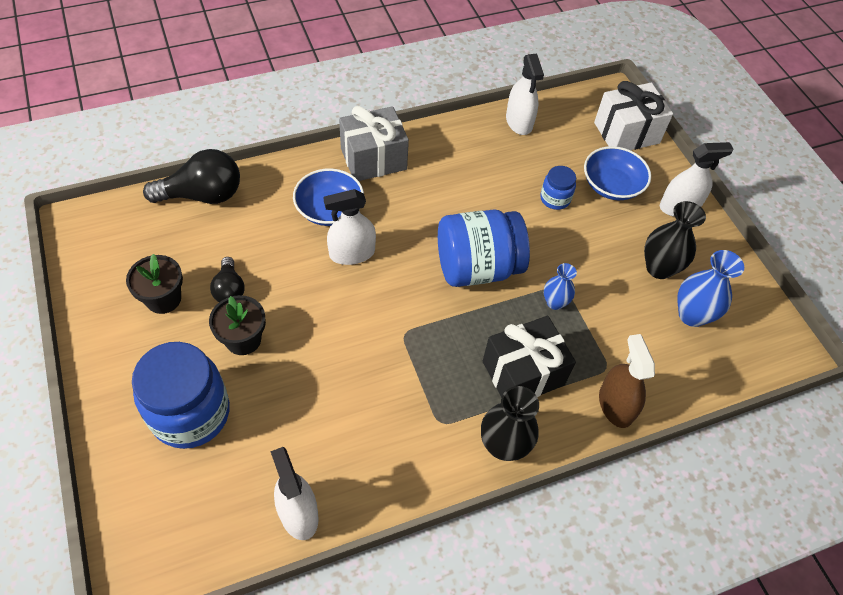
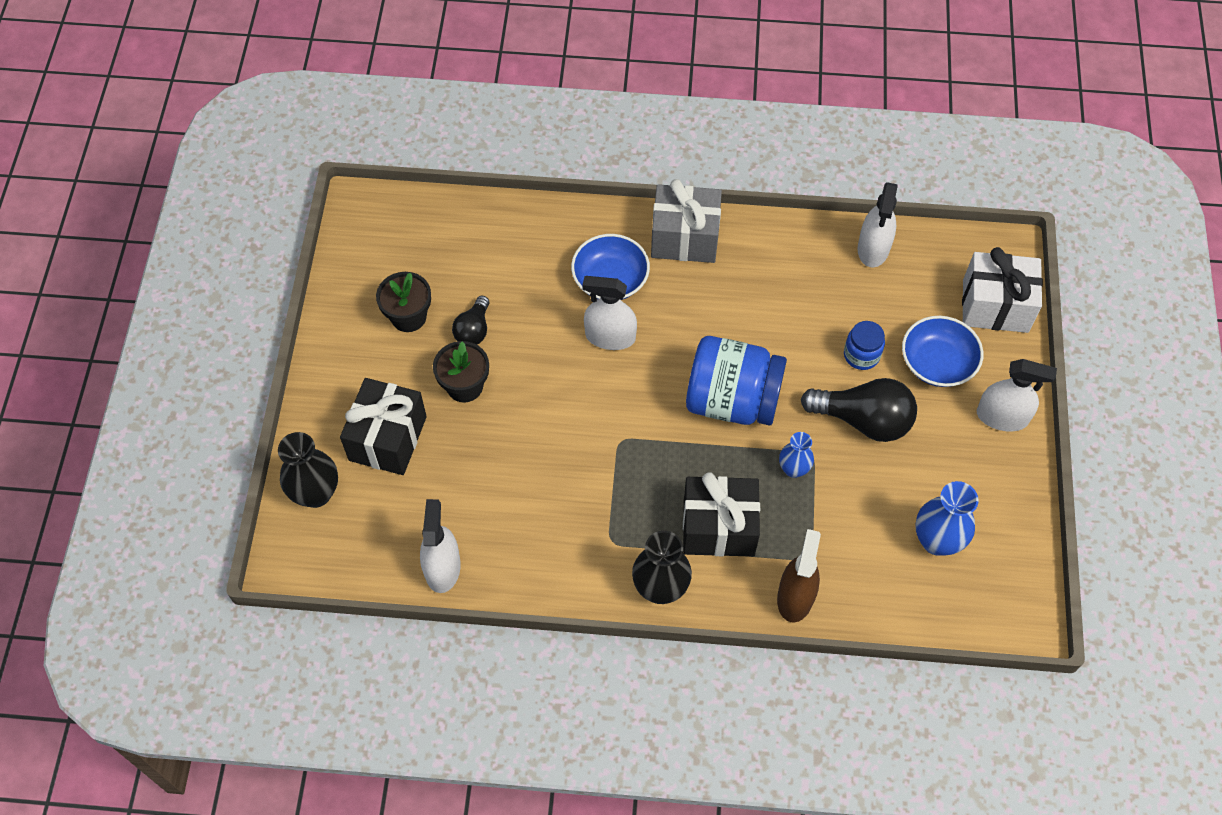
camera: 30 degrees right, 5 degrees up
(190, 413) = (388, 438): blue jar -> black gift
(203, 195) = (490, 218): black light bulb -> black light bulb (863, 420)
(659, 268) = (932, 476): black vase -> black vase (316, 493)

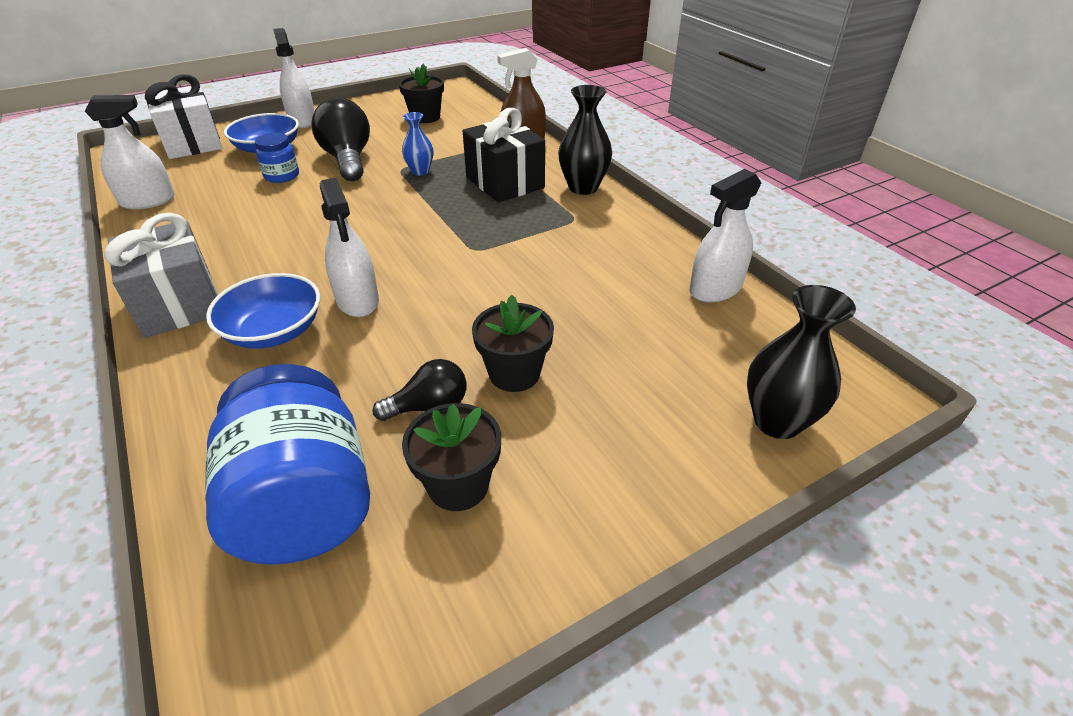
camera: 125 degrees left, 20 degrees down
(388, 438) = (644, 400): black gift -> none
(732, 400) = (378, 213): blue jar -> blue jar (305, 503)
(937, 540) = (425, 117): blue vase -> black flower pot

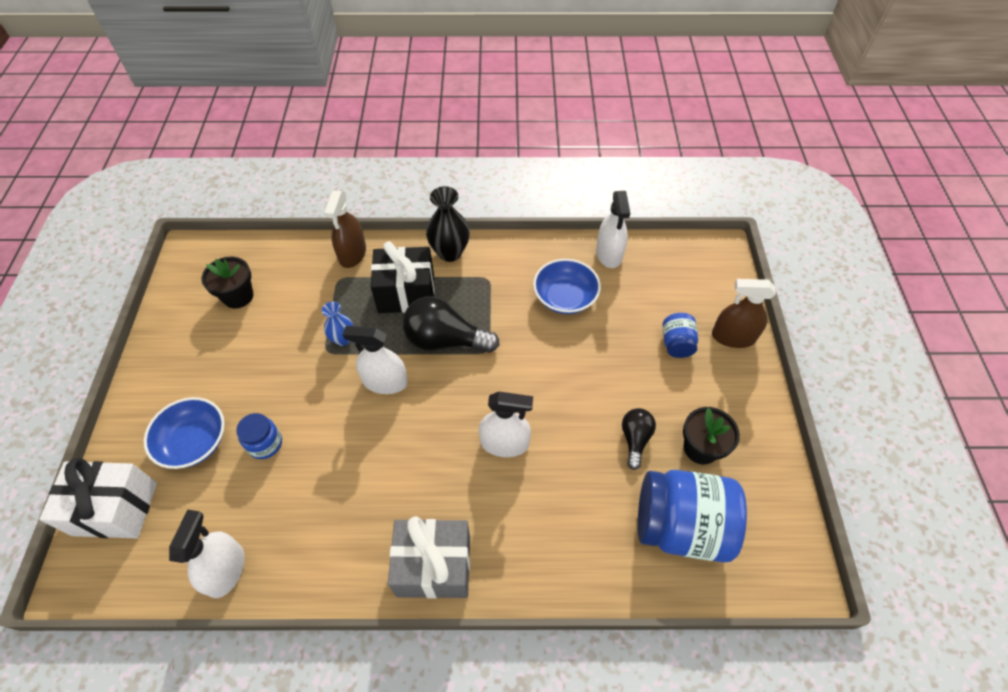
camera: 60 degrees left, 15 degrees up
(274, 331) = (510, 506): blue bowl -> blue bowl (565, 297)
(302, 121) = (151, 395): white spray bottle -> white spray bottle (385, 382)
(348, 160) = (276, 383): black light bulb -> black light bulb (445, 340)
(514, 373) = (629, 386): black flower pot -> none
(629, 399) = (676, 344): none -> blue jar
(707, 462) = (733, 337): none -> brown spray bottle
(777, 421) = (721, 294): black vase -> none

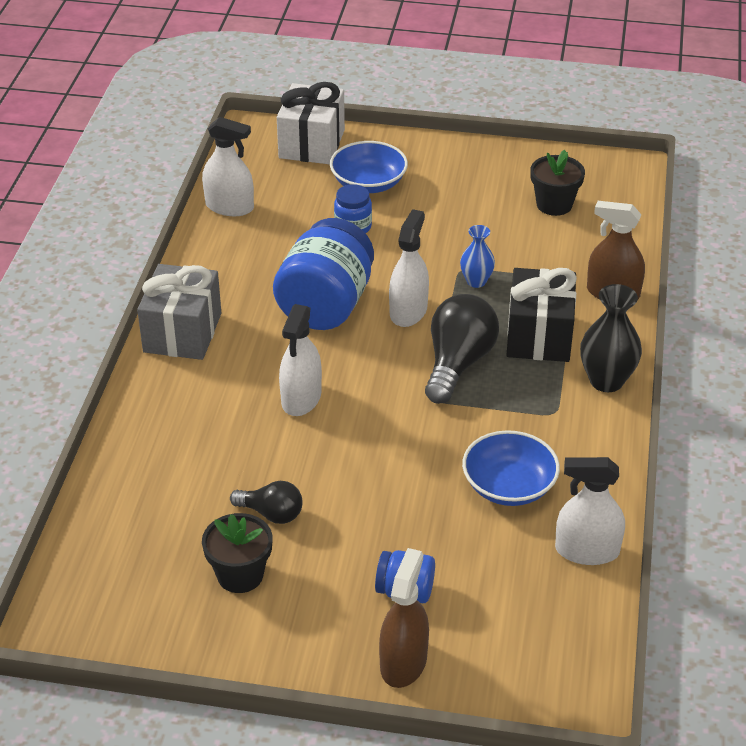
camera: 100 degrees right, 15 degrees down
(680, 526) = (150, 530): blue jar -> blue jar (325, 305)

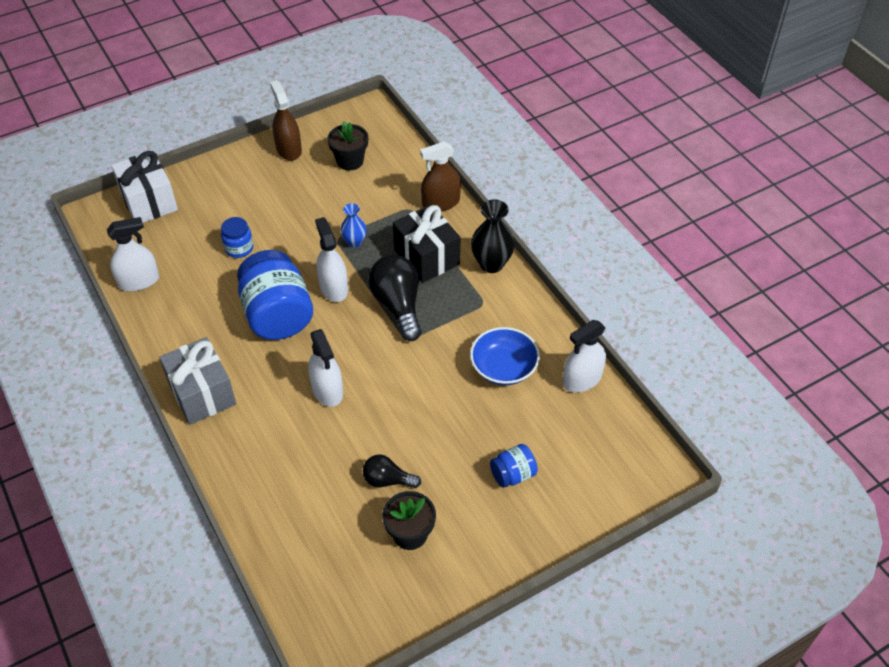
camera: 40 degrees left, 10 degrees up
(271, 513) = (387, 480): black light bulb -> black light bulb turned 150 degrees counterclockwise
(368, 183) = (217, 210): blue bowl -> none
(403, 662) = (554, 519): brown spray bottle -> brown spray bottle (288, 149)

